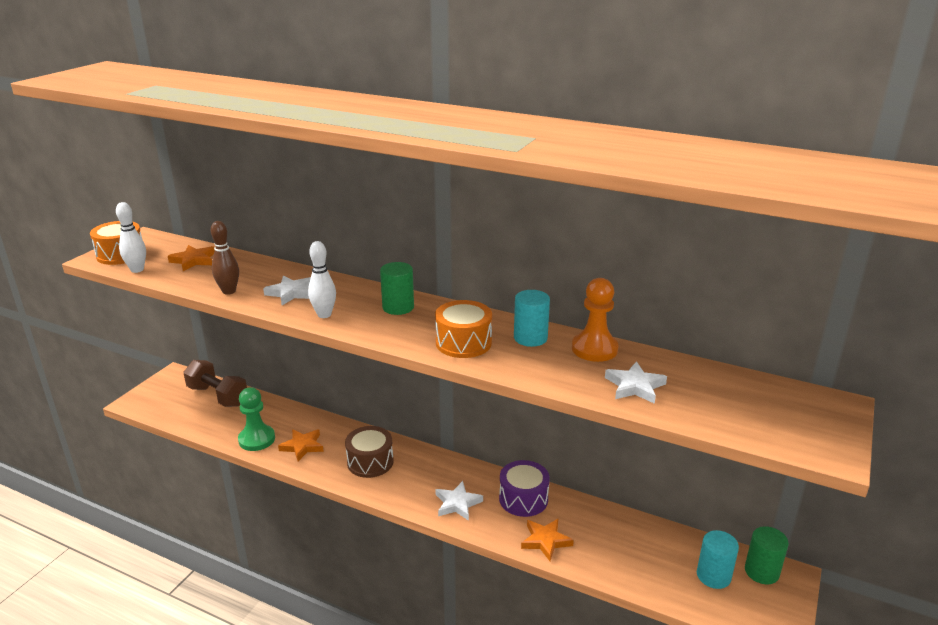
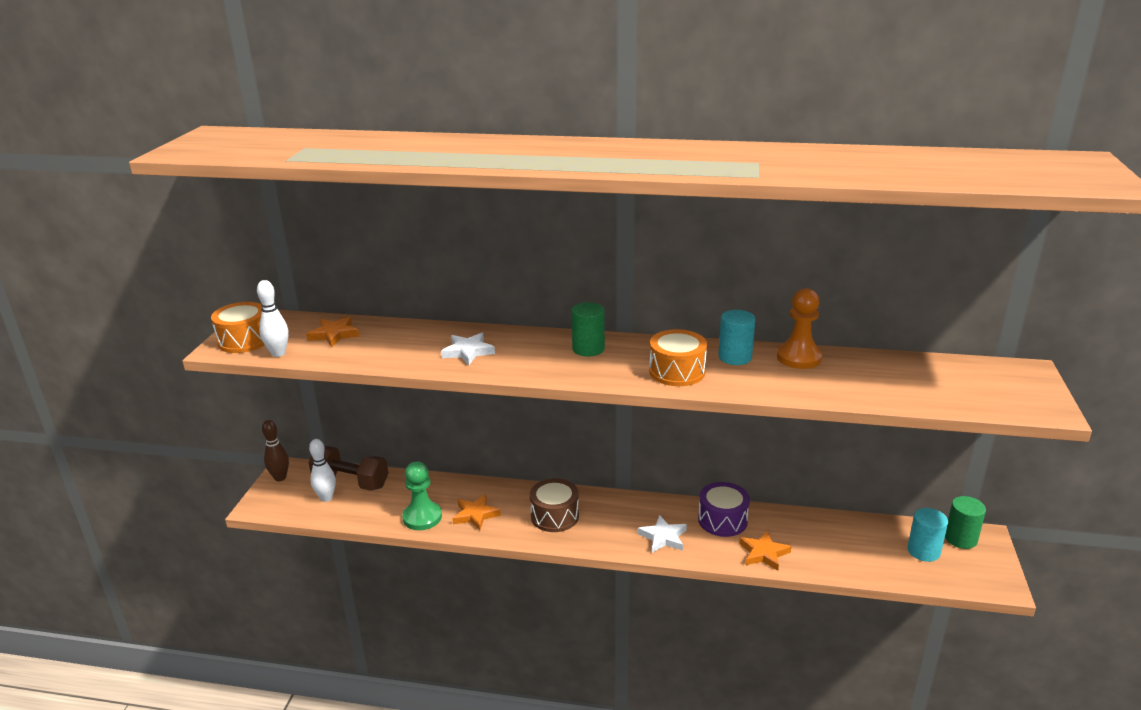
camera: 15 degrees left, 0 degrees up
(229, 291) = (401, 360): brown bowling pin -> brown bowling pin (280, 478)
(324, 315) = (520, 367): white bowling pin -> white bowling pin (326, 498)
(635, 386) = (857, 384): white star -> none

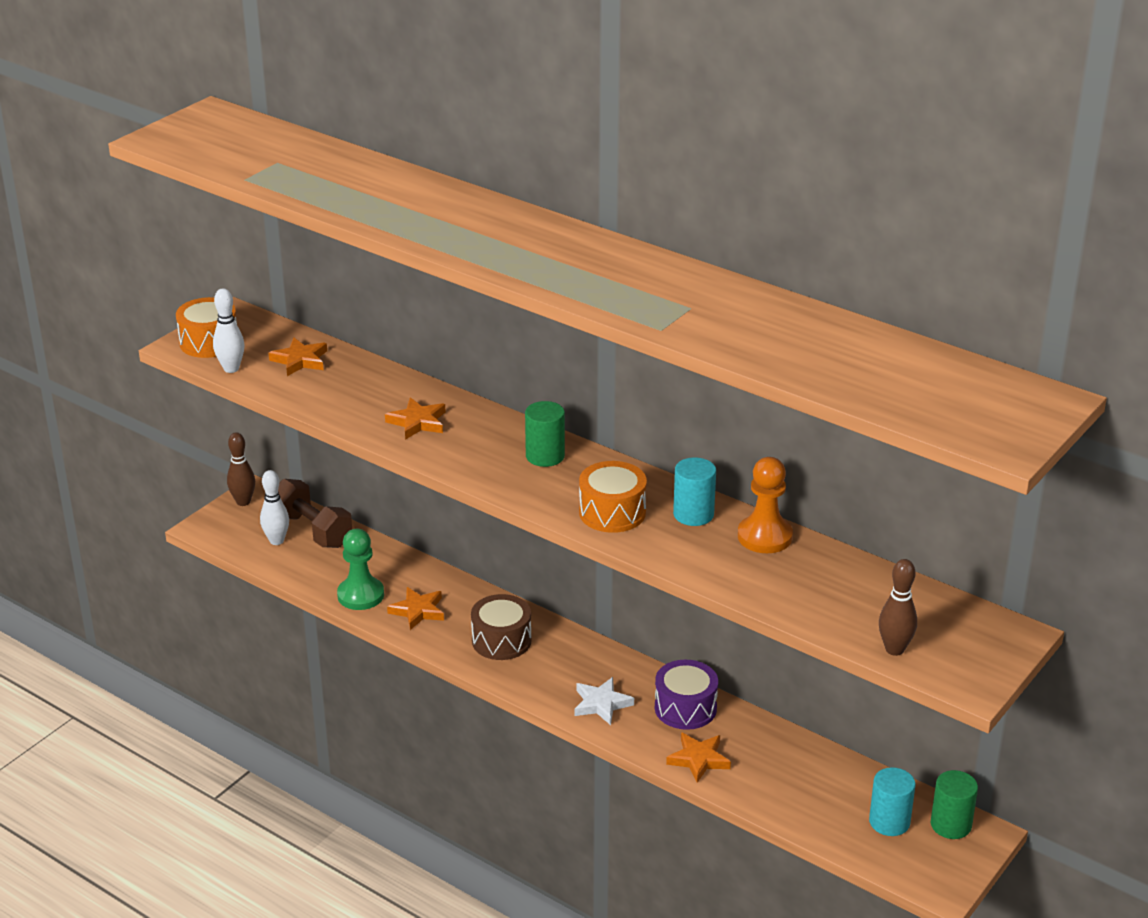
camera: 25 degrees right, 5 degrees up
(468, 352) = (417, 422): white star -> orange star
(972, 403) = (894, 649): none -> brown bowling pin

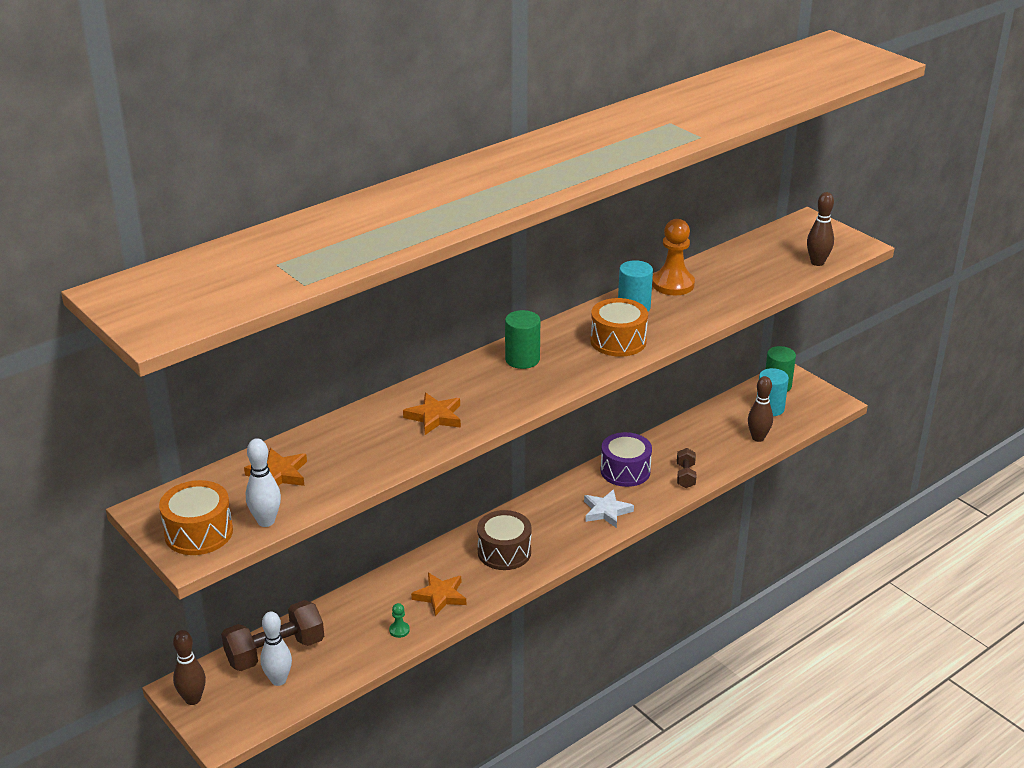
camera: 75 degrees left, 0 degrees up
(360, 595) = (399, 630): green pawn -> green pawn, size x0.44
(699, 759) = (685, 476): orange star -> brown dumbbell
(813, 816) = (758, 438): none -> brown bowling pin

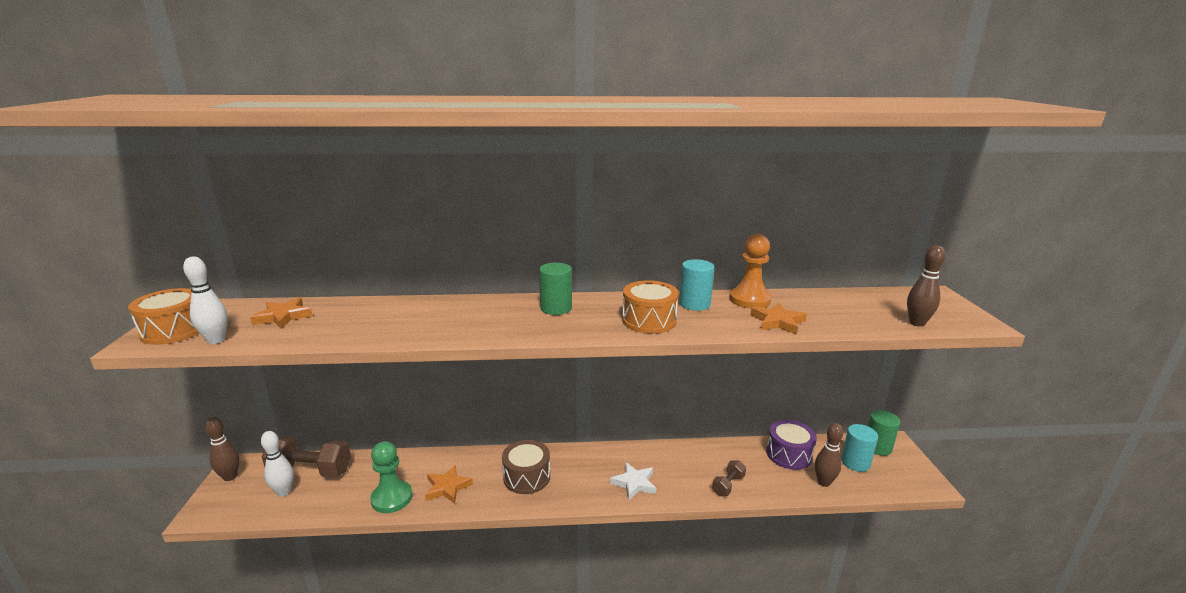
camera: 35 degrees right, 10 degrees down
(399, 630) = (392, 498): green pawn -> green pawn, size x2.28
(435, 417) = (434, 321): orange star -> orange star (778, 322)
(625, 471) = (681, 459): purple drum -> purple drum (788, 454)

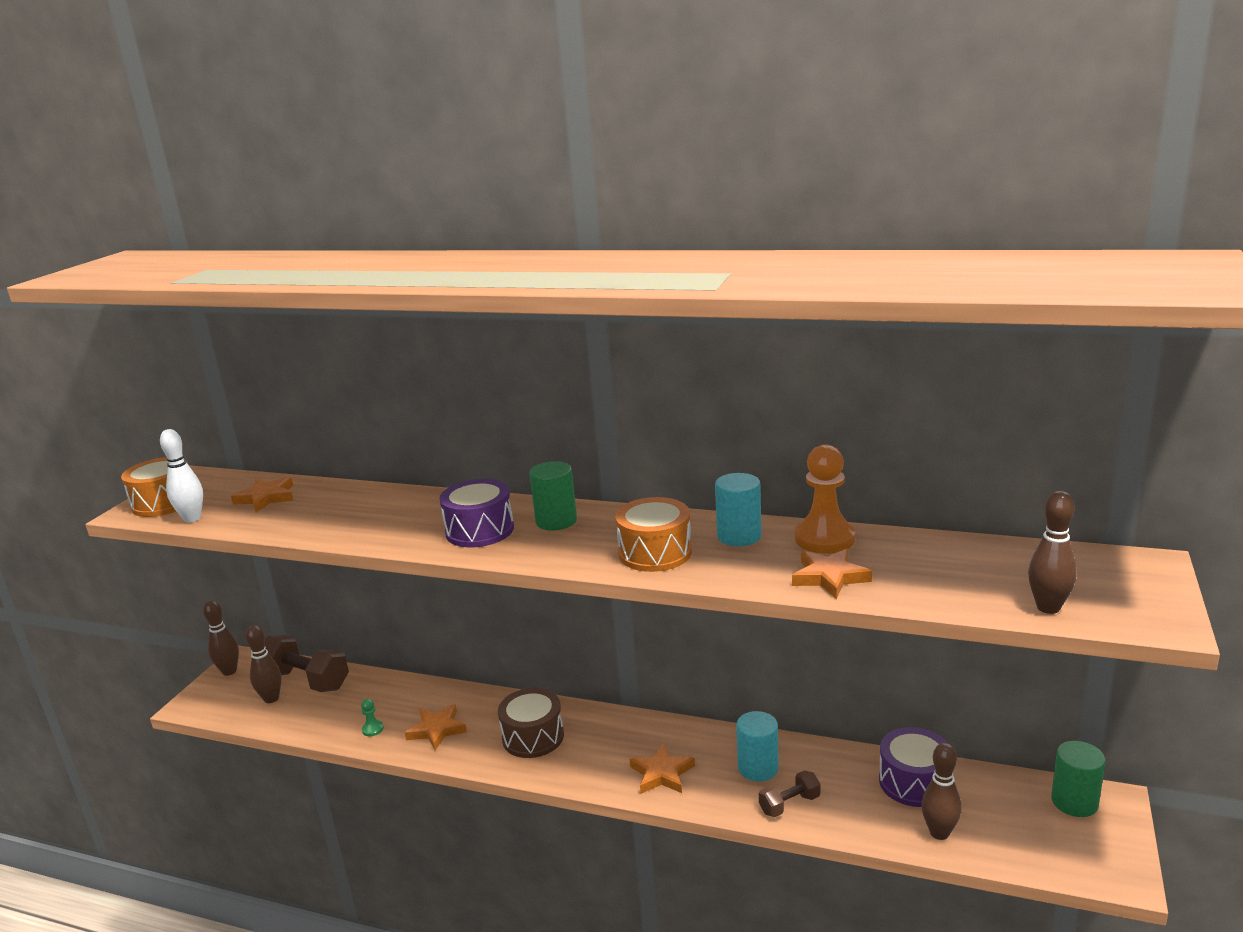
camera: 25 degrees right, 0 degrees up
(284, 492) = (271, 698): white bowling pin -> brown bowling pin
(392, 498) = (373, 729): green pawn -> green pawn, size x0.44
(501, 320) = (479, 530): none -> purple drum
(634, 483) = (662, 773): white star -> orange star
(855, 462) = (1015, 816): turquoise cylinder -> turquoise cylinder (758, 768)

